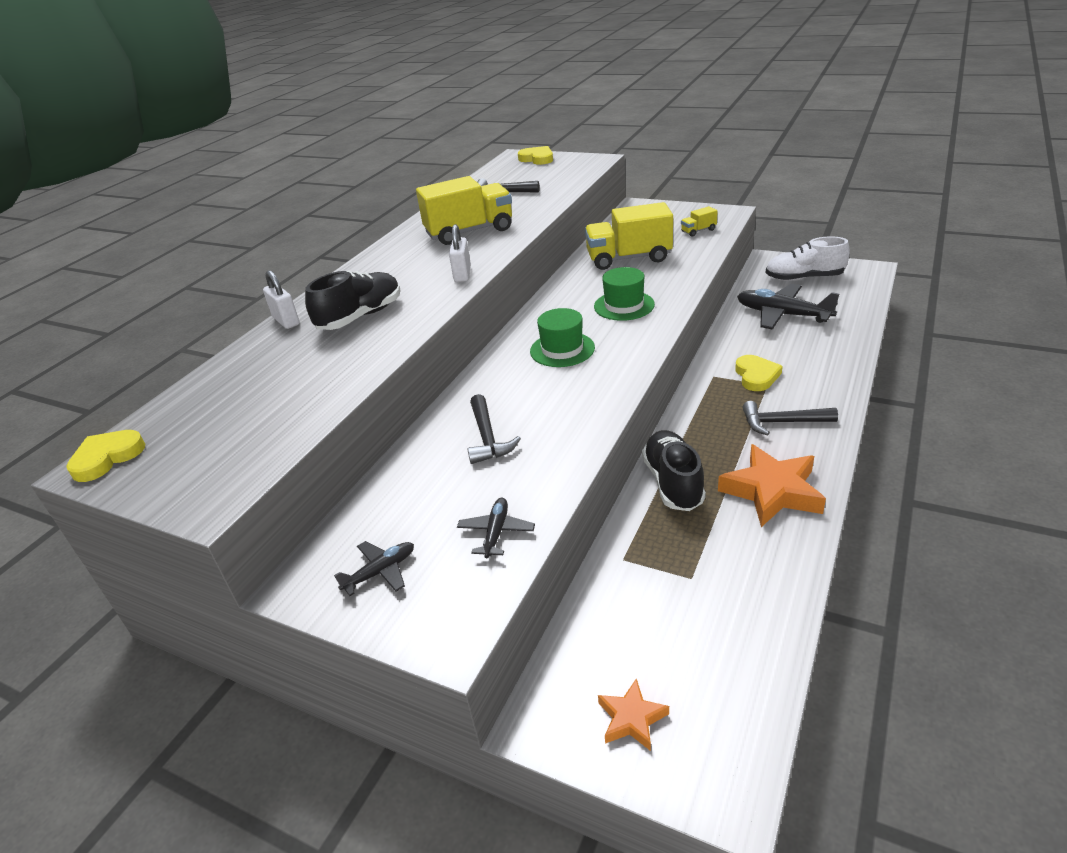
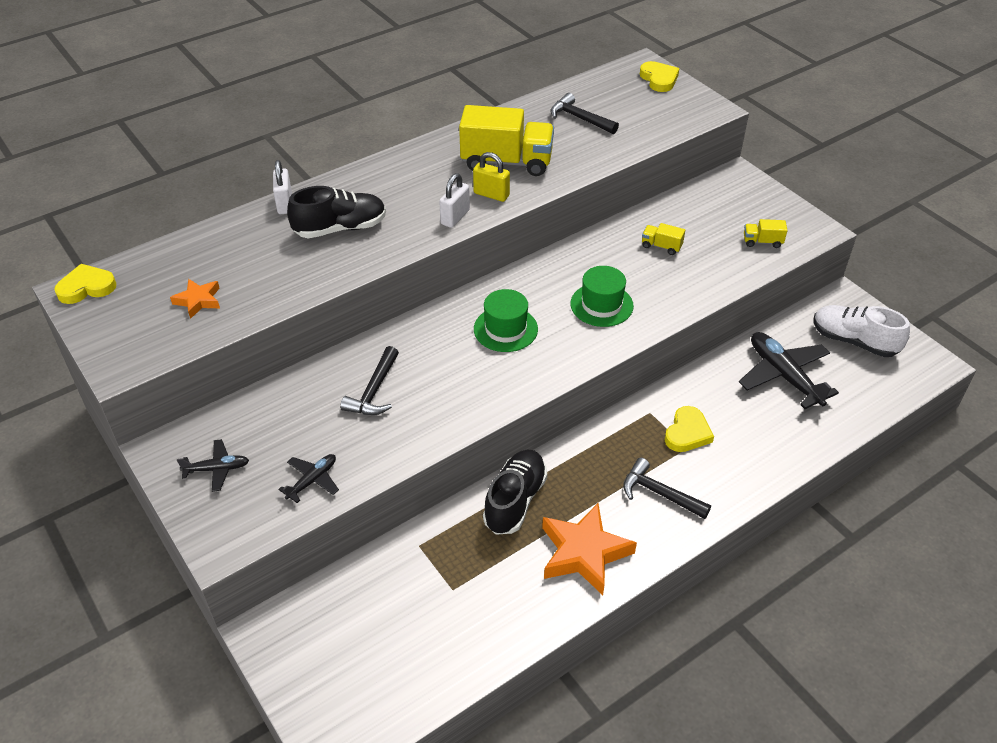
camera: 25 degrees right, 10 degrees up
(479, 252) = (491, 194): none -> yellow padlock
(628, 258) = (661, 246): yellow truck -> yellow truck, size x0.44
(632, 719) = (321, 666): orange star -> orange star (198, 301)

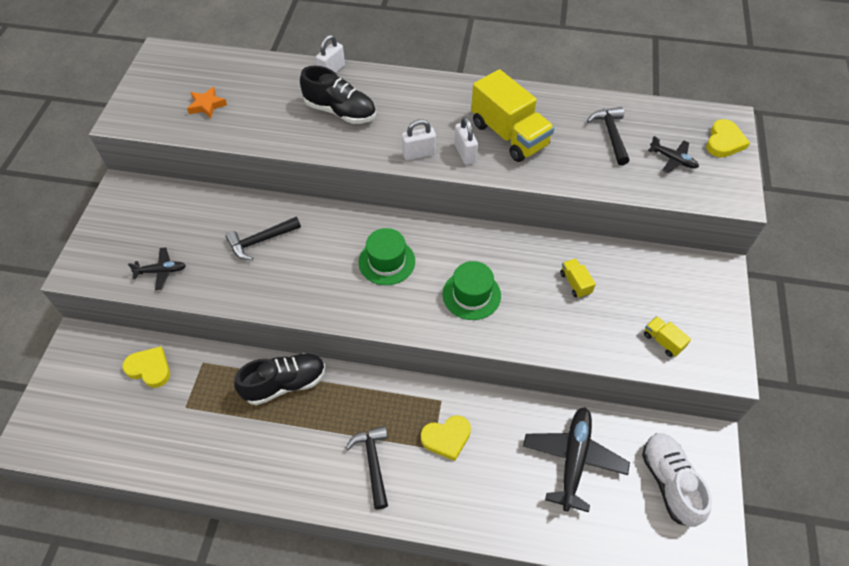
camera: 45 degrees right, 10 degrees up
(86, 287) = (168, 55): yellow heart -> yellow heart (150, 368)
(217, 469) = (129, 222): black plane -> black plane (673, 159)
(491, 194) = (465, 153): yellow padlock -> white padlock
(584, 553) = (278, 457): orange star -> none

